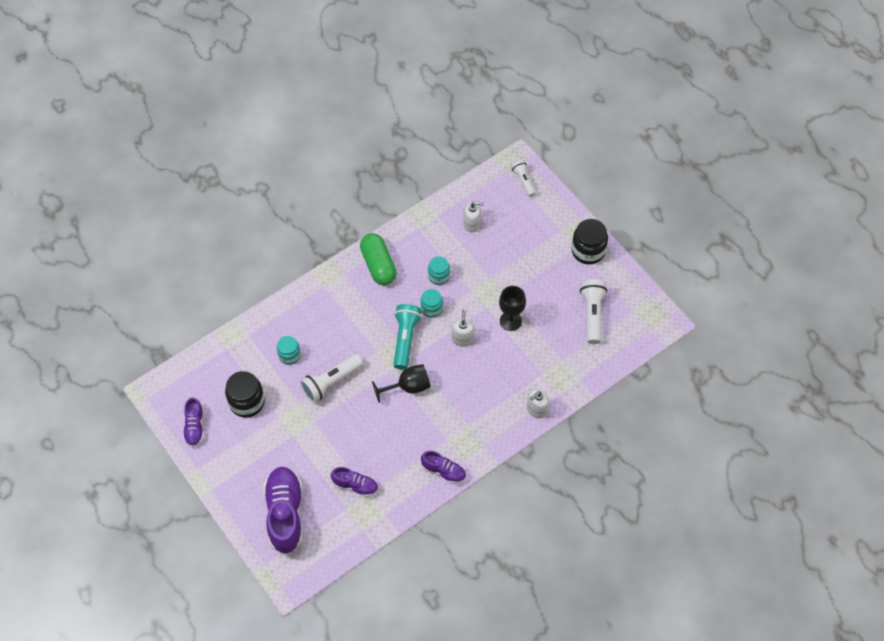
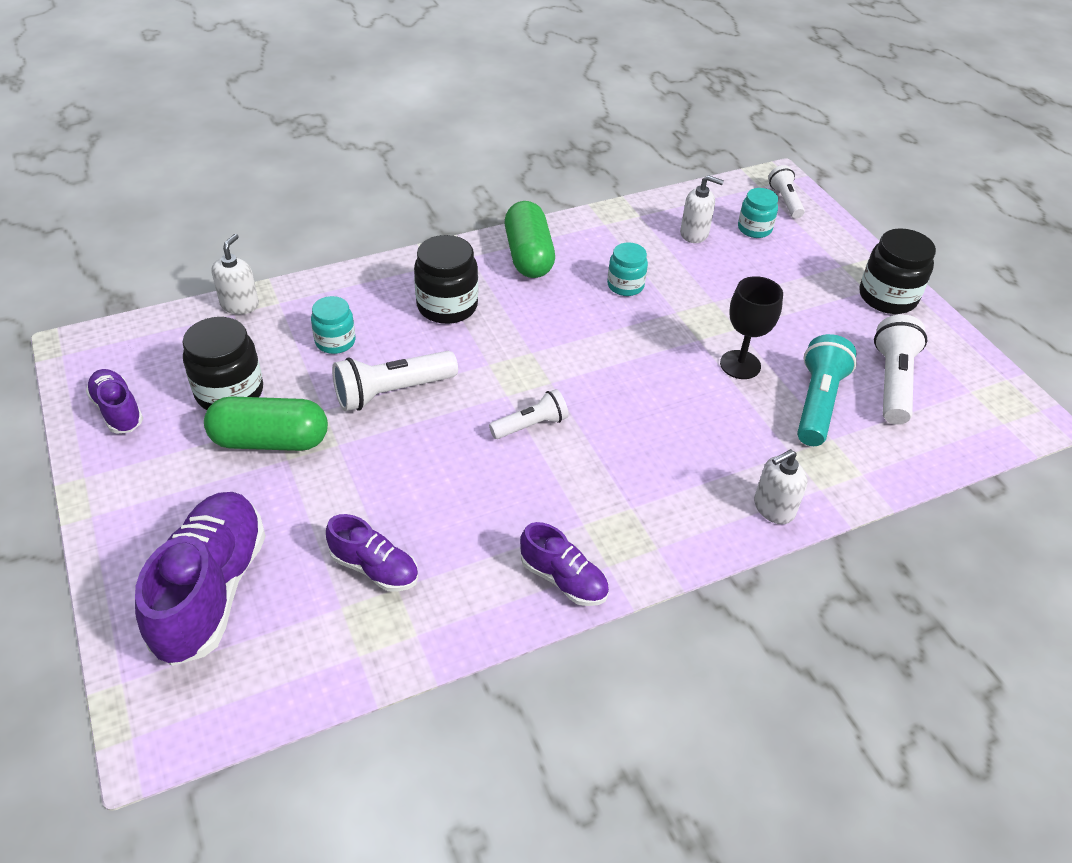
camera: 10 degrees right, 15 degrees down
(194, 427) = (118, 411): purple shoe -> purple shoe turned 135 degrees clockwise
(279, 427) = (270, 441): none -> green capsule
(342, 315) = (447, 306): none -> black jar
(405, 339) = (545, 356): turquoise flashlight -> turquoise flashlight (817, 403)
(408, 387) = (531, 425): black goblet -> white flashlight
(431, 308) = (602, 324): turquoise jar -> turquoise jar (754, 229)
(462, 338) = (648, 374): white soap dispenser -> white soap dispenser (240, 304)

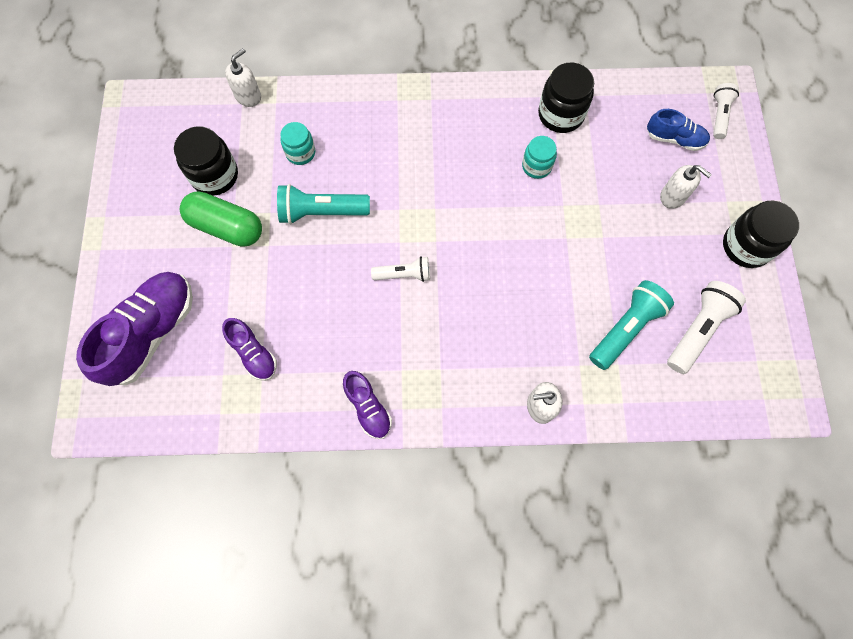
camera: 25 degrees right, 25 degrees up
(118, 411) = (140, 168): purple shoe -> none
(391, 392) = (321, 212): white flashlight -> turquoise flashlight
(447, 306) = (392, 144): black jar -> black jar (560, 114)
(528, 256) = (475, 112): green capsule -> none
(694, 234) = (620, 129): white soap dispenser -> white soap dispenser (673, 196)
(740, 365) = (585, 273): black goblet -> none
(754, 229) = (674, 139): turquoise jar -> blue shoe

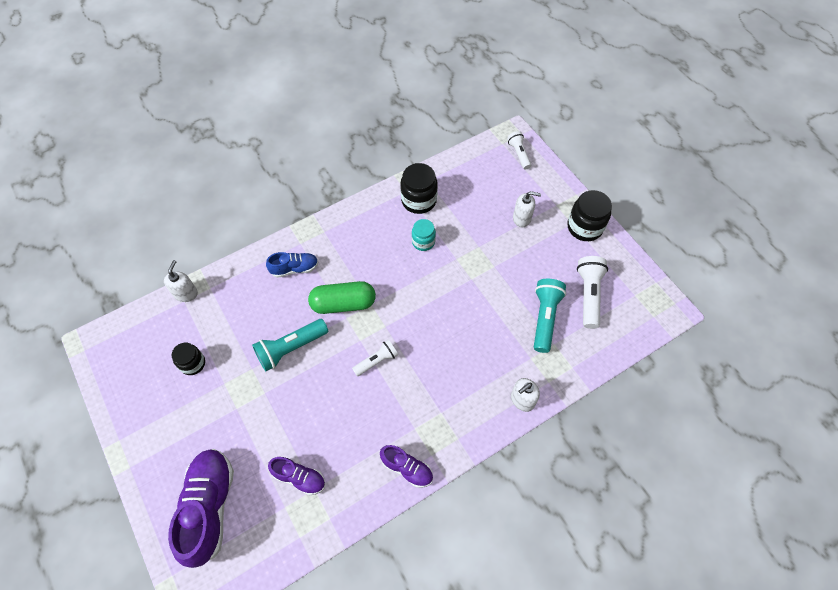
camera: 30 degrees left, 10 degrees down
(215, 175) = (193, 363): black jar -> black jar, size x0.63
(226, 227) = (224, 396): green capsule -> green capsule (343, 304)
(300, 153) = (250, 314): turquoise jar -> none
(674, 139) = (500, 181): blue shoe -> blue shoe (294, 269)

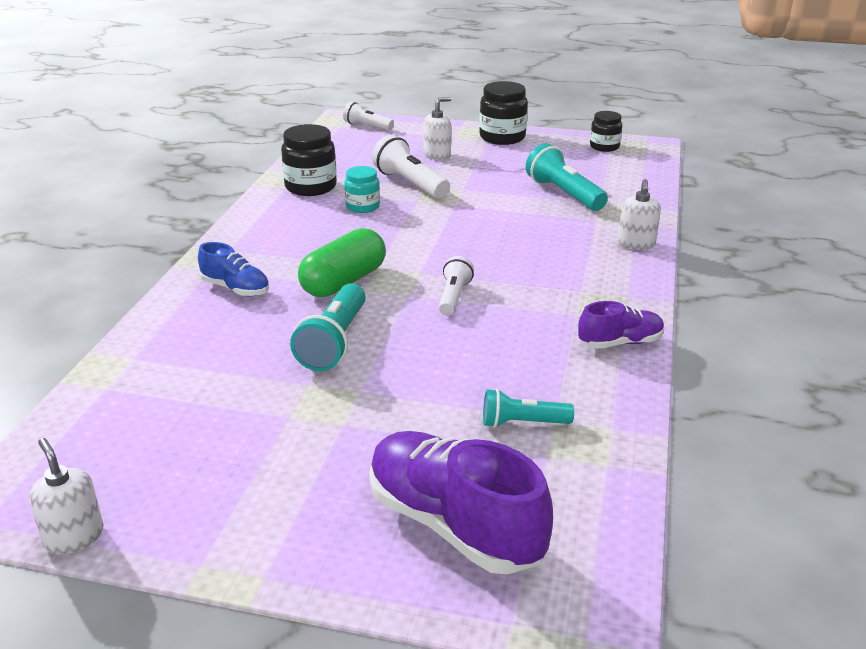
camera: 45 degrees left, 30 degrees down
(186, 293) = (98, 380): white soap dispenser -> white soap dispenser (74, 537)
(193, 363) = (211, 427): black jar -> black jar (604, 147)
(294, 269) = (235, 289): blue shoe -> blue shoe turned 90 degrees clockwise
(299, 478) = (522, 423): purple shoe -> turquoise flashlight
(588, 295) = (575, 166): white flashlight -> white flashlight (410, 183)

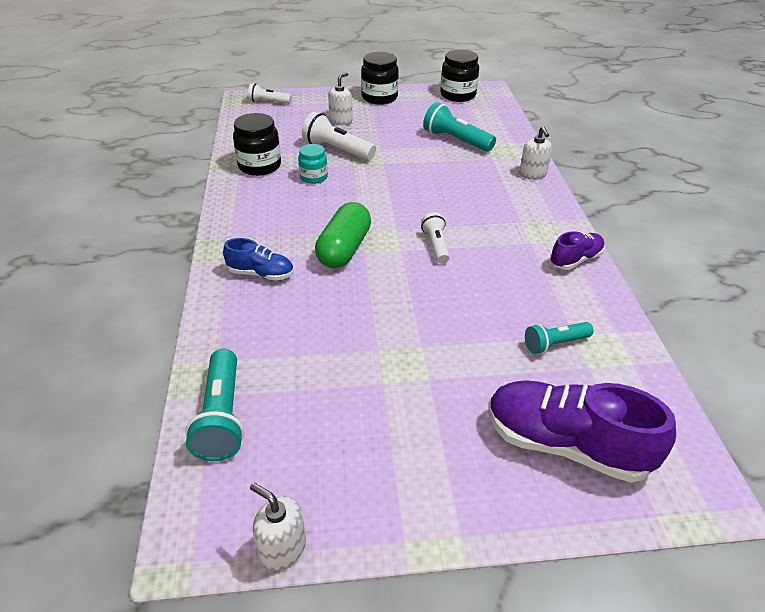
camera: 20 degrees left, 10 degrees up
(334, 342) = (373, 306): turquoise flashlight -> turquoise flashlight (222, 417)
(604, 147) = (458, 95): black jar -> black jar, size x1.58

